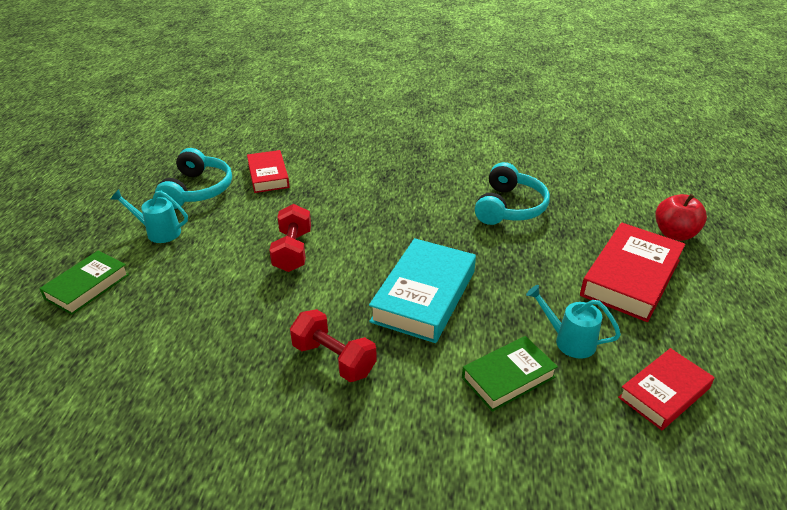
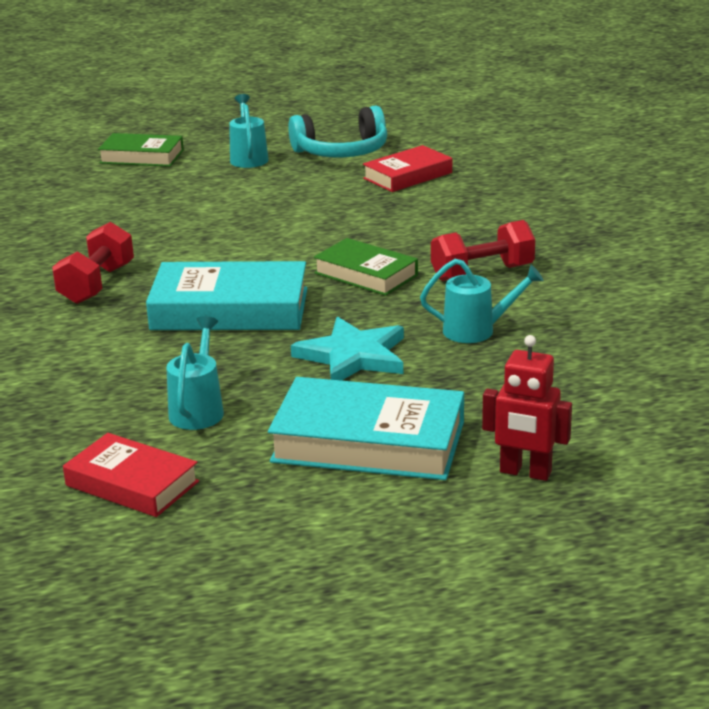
camera: 70 degrees right, 10 degrees down
(293, 251) = (264, 224): red dumbbell -> red dumbbell (482, 273)
(508, 377) = (113, 380): green book -> green book (366, 274)
(509, 207) = (477, 330): turquoise headphones -> turquoise watering can
(521, 259) = (353, 356): none -> turquoise star
(631, 277) = (368, 442): red book -> turquoise book
(674, 234) = (525, 472): red apple -> red robot

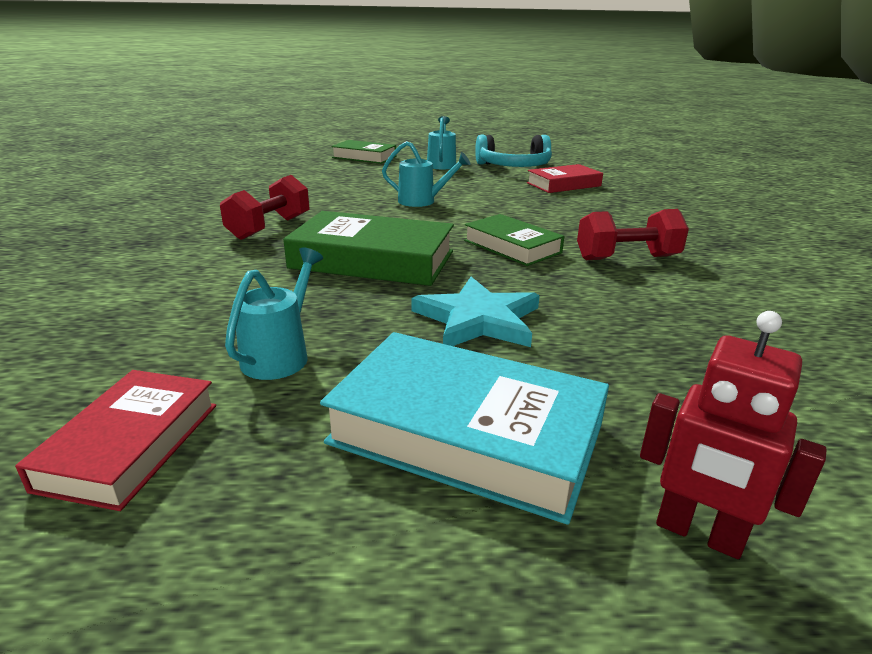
camera: 10 degrees right, 0 degrees up
(132, 483) = (131, 445): red book -> red book turned 60 degrees clockwise
(230, 309) = (372, 260): turquoise book -> green book
(477, 330) = (621, 311): turquoise watering can -> turquoise watering can (422, 201)

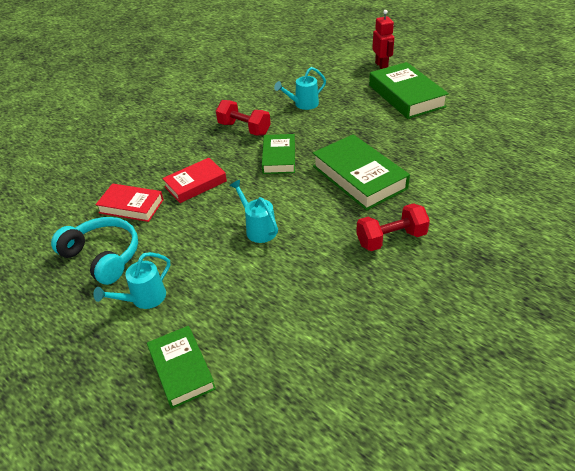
camera: 135 degrees left, 15 degrees up
(131, 445) = (500, 125): red book -> red book (195, 184)
(280, 355) = (441, 138): turquoise watering can -> turquoise watering can (303, 104)
(466, 434) = (406, 96): turquoise book -> green book
(478, 319) = (356, 125): turquoise star -> none

